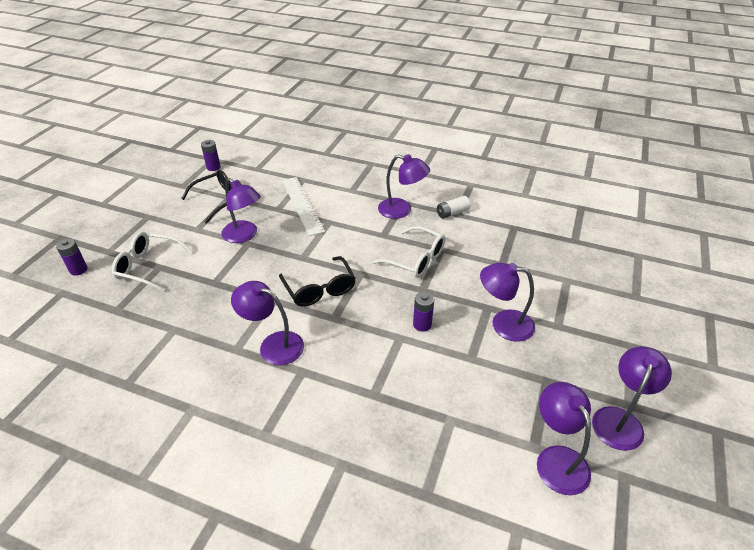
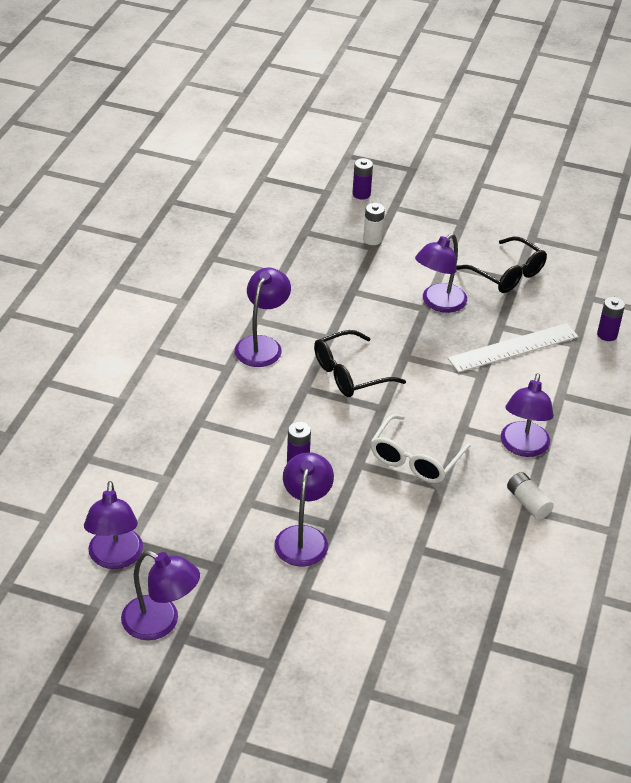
camera: 85 degrees right, 0 degrees up
(148, 266) = (372, 239): white glasses -> white battery
(213, 167) = (581, 257): purple battery -> purple battery (607, 334)
(557, 459) = (115, 558): purple lamp -> purple lamp turned 105 degrees clockwise

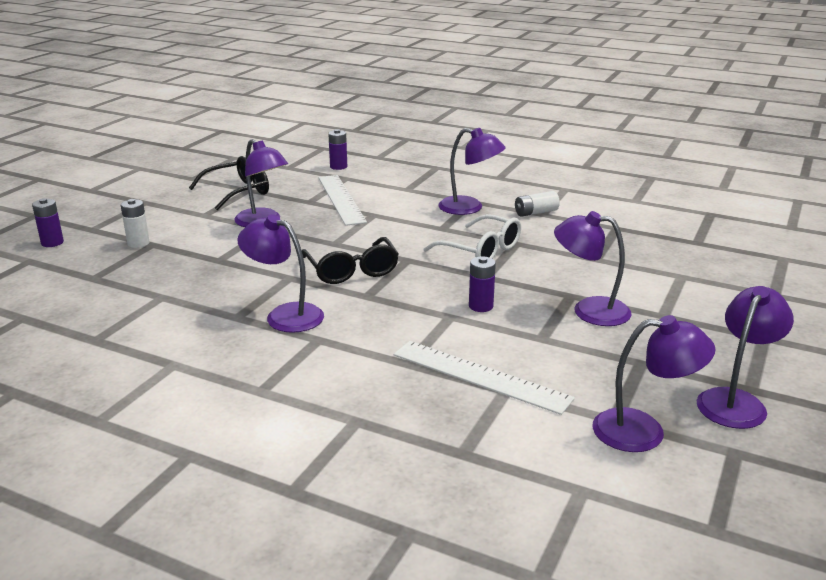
camera: 80 degrees left, 15 degrees down
(183, 464) = (480, 376): none -> white ruler

